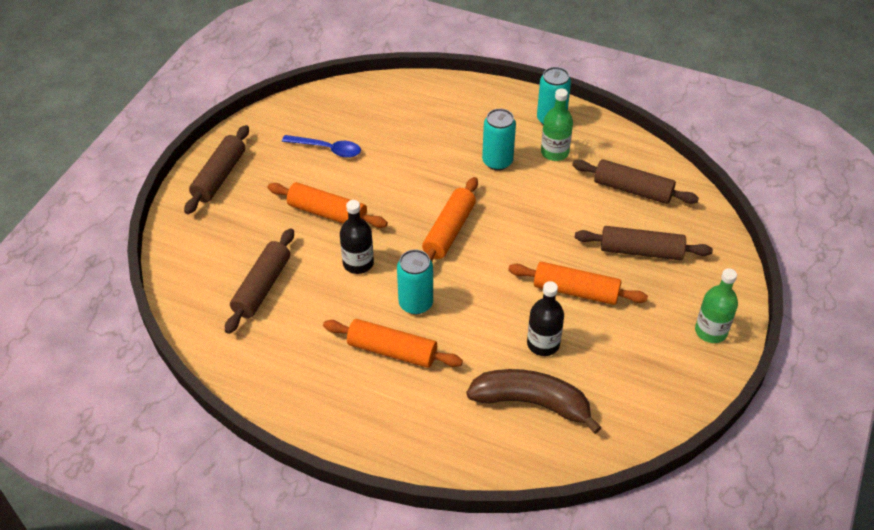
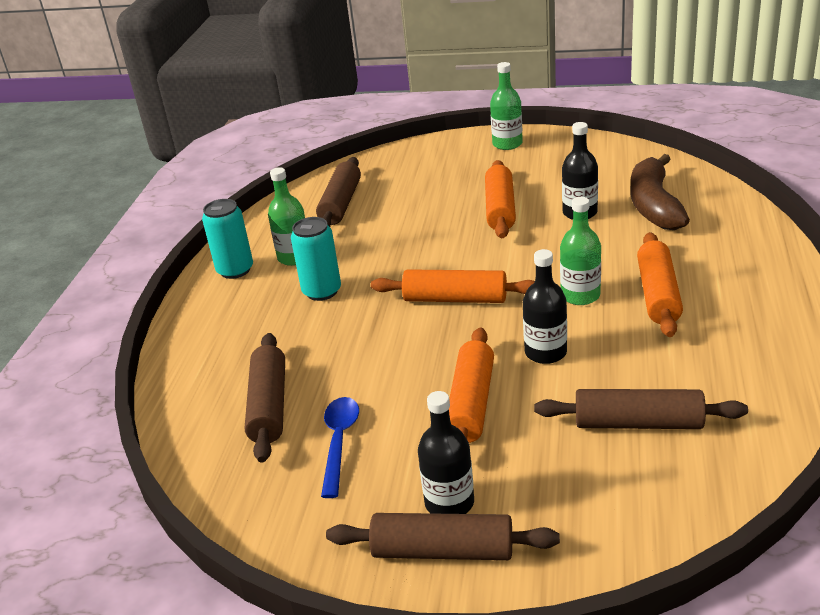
camera: 100 degrees left, 15 degrees down
(251, 186) = (449, 503): none -> black bottle
(416, 303) = (580, 295): turquoise can -> green bottle
(641, 251) = (427, 187): brown rolling pin -> brown rolling pin (269, 406)

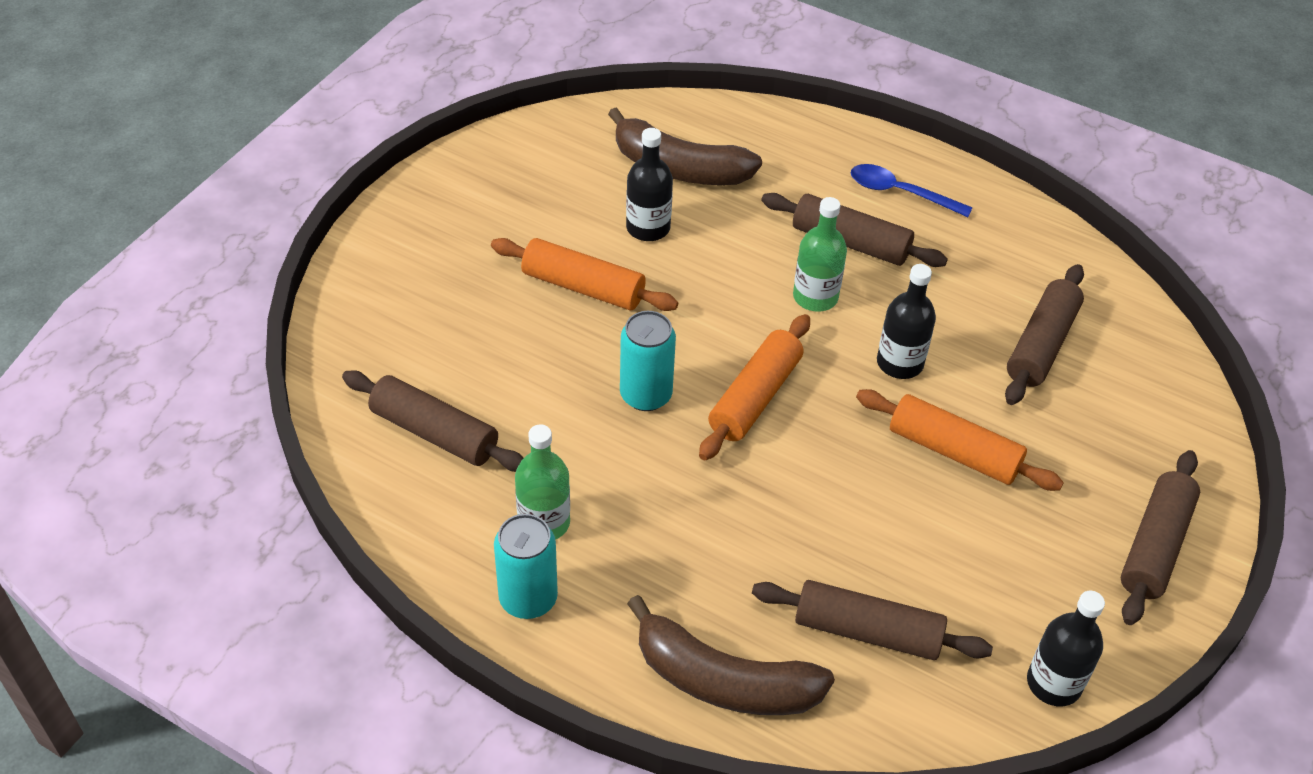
camera: 75 degrees left, 15 degrees up
(202, 356) = (723, 680): none -> brown banana
(322, 291) = (652, 516): turquoise can -> turquoise can (646, 395)
(339, 442) = (965, 581): blue spoon -> blue spoon (900, 193)
(449, 503) = (1094, 519): black bottle -> black bottle (1054, 683)
(507, 144) = (419, 217): green bottle -> none
(658, 294) = (850, 242): orange rolling pin -> brown rolling pin

